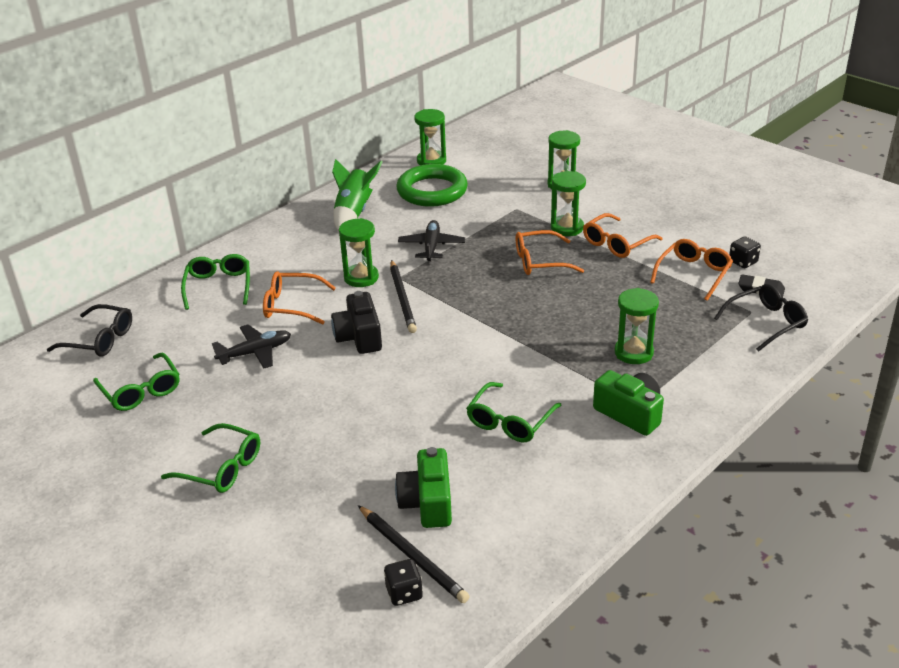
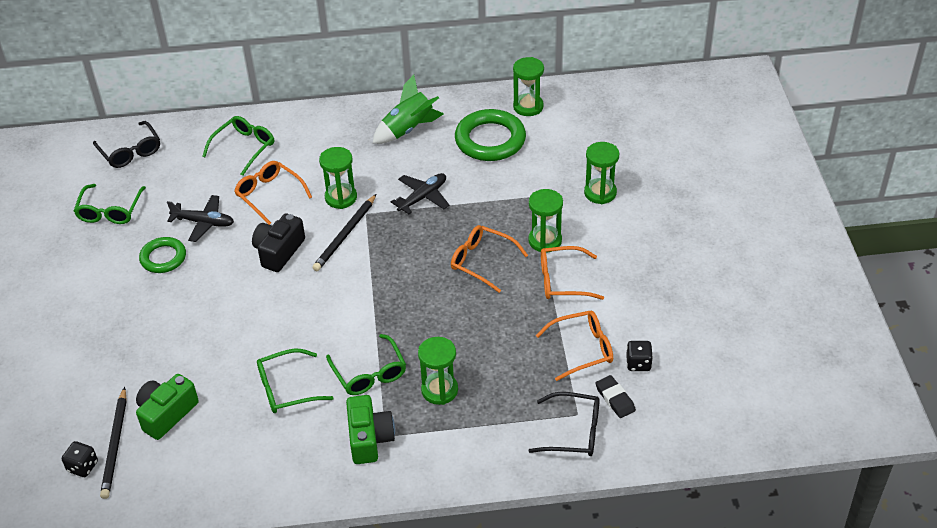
camera: 40 degrees right, 10 degrees up
(221, 468) = (89, 303): green glasses -> green glasses (369, 373)
(251, 396) = (163, 258): none -> green ring

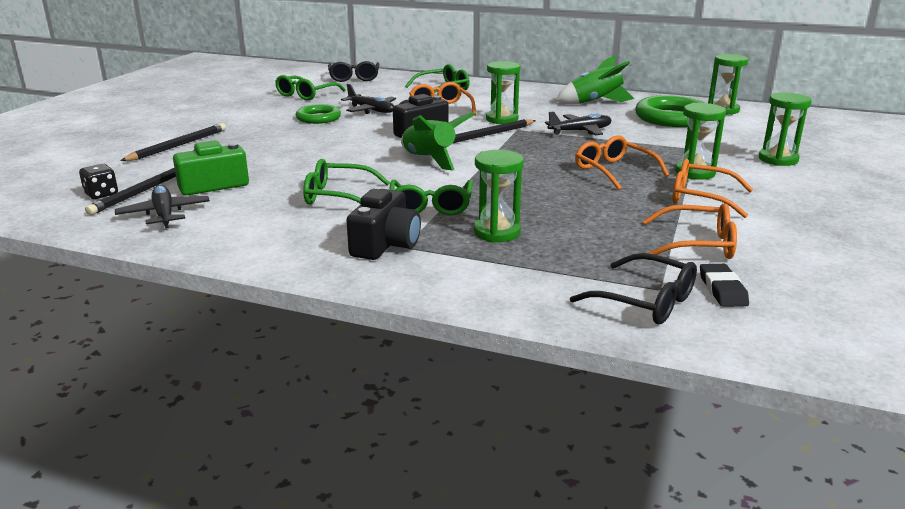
camera: 25 degrees right, 20 degrees down
(71, 362) = (178, 145): none -> black pencil
(166, 471) = (164, 214): none -> black plane
(322, 300) = (430, 160): none -> green rocket
(369, 438) = (385, 244): green camera -> black camera
(638, 363) = (772, 271): black dice -> none

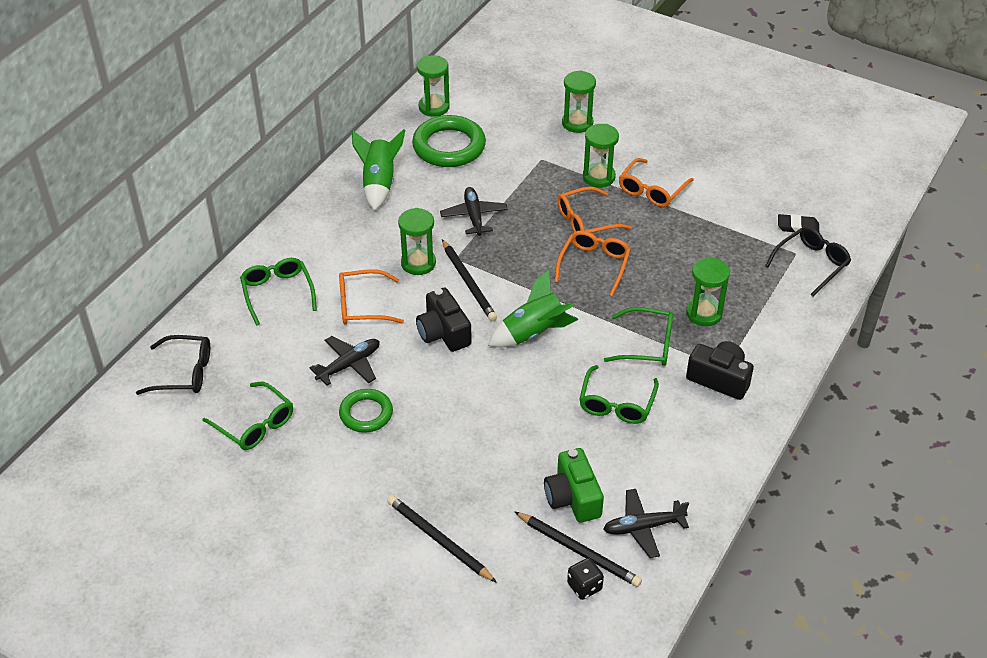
camera: 80 degrees left, 20 degrees up
(697, 244) = (733, 217): orange glasses -> orange glasses (594, 265)

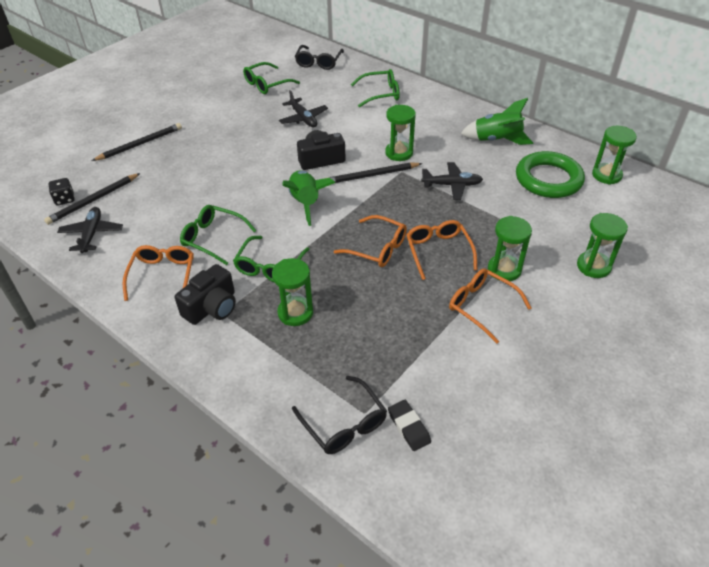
camera: 100 degrees right, 0 degrees up
(363, 305) = (359, 126): orange glasses -> orange glasses (162, 276)
(366, 413) = (257, 123): green ring -> none
(573, 497) = (138, 203): green camera -> none
(798, 227) = (408, 427): black eraser -> black eraser turned 45 degrees counterclockwise

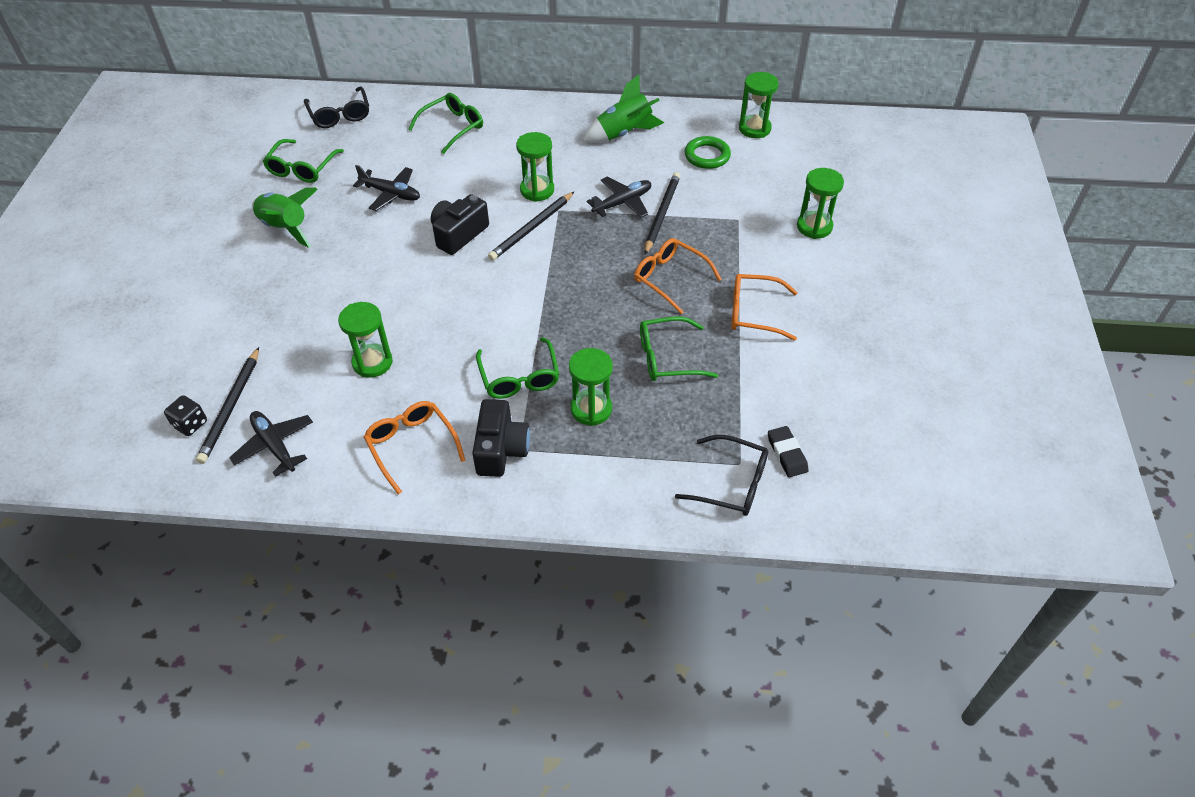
camera: 35 degrees left, 5 degrees up
(140, 144) = (215, 312): black pencil -> black pencil (661, 214)
(213, 238) = (427, 378): green glasses -> green glasses (668, 357)
(305, 203) = (490, 291): green rocket -> green rocket (285, 228)
(377, 248) = (609, 304): orange glasses -> none
(408, 427) = (787, 454): black eraser -> black eraser turned 45 degrees clockwise
(504, 269) = (743, 267): green hourglass -> green hourglass (372, 362)
(548, 179) = (707, 156): green ring -> green ring, size x0.61

